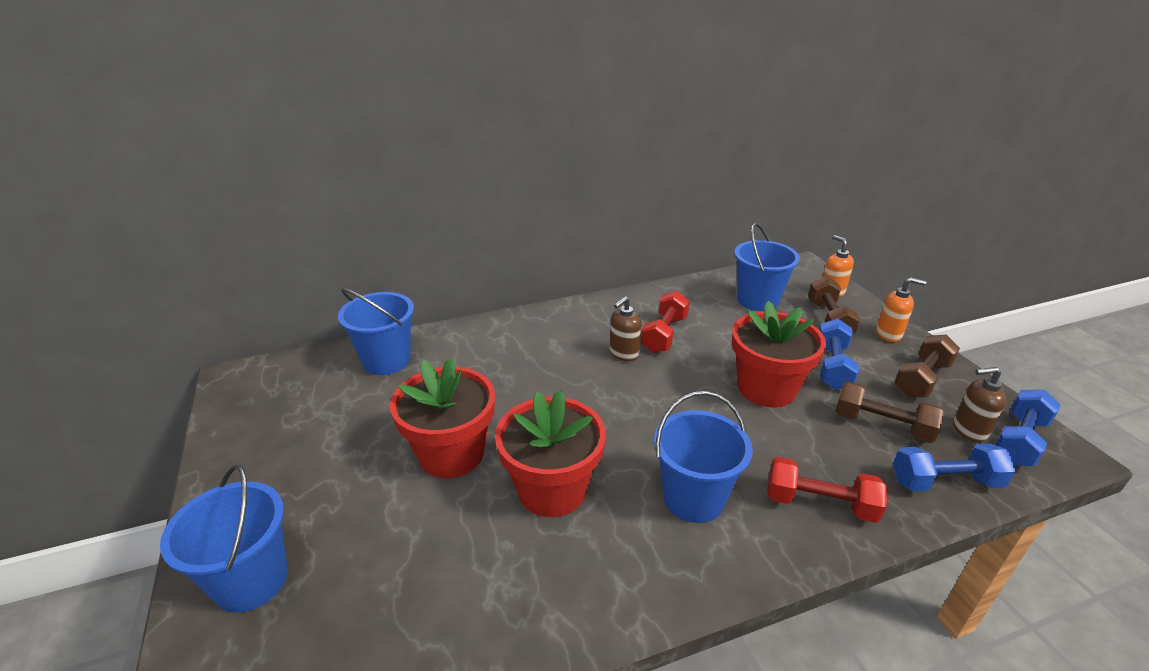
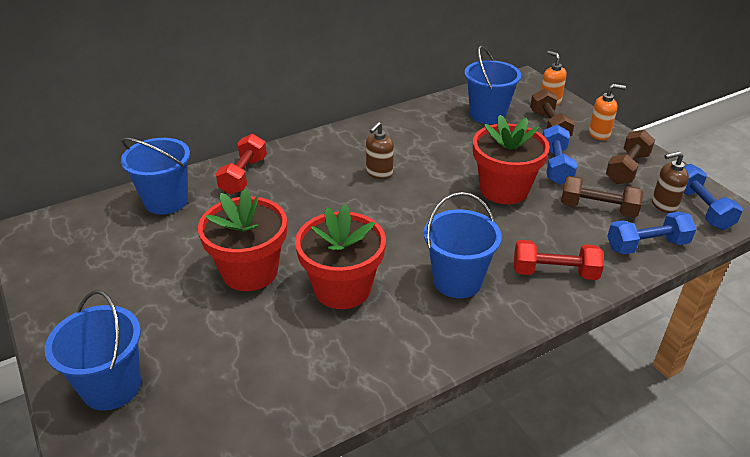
camera: 10 degrees left, 5 degrees up
(664, 334) = (411, 152): red dumbbell -> red dumbbell (243, 175)
(1019, 441) = (701, 208): blue dumbbell -> blue dumbbell turned 45 degrees counterclockwise

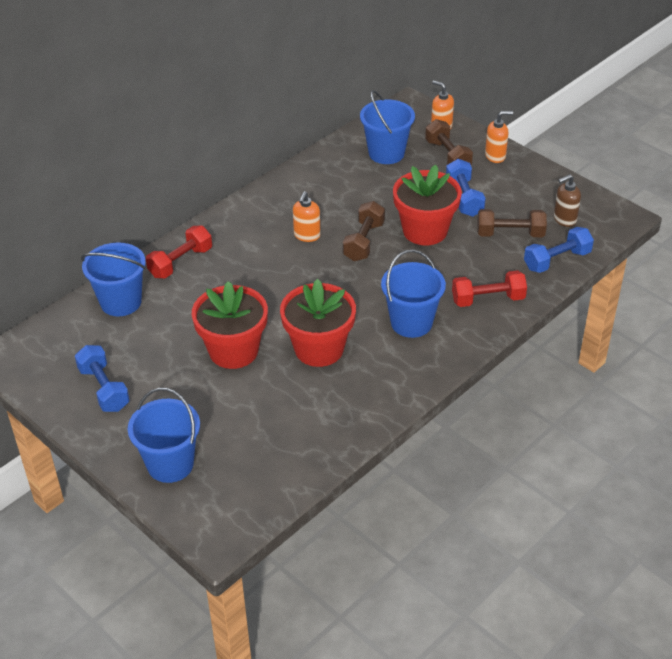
camera: 15 degrees left, 5 degrees up
(243, 175) = (180, 262): red dumbbell -> red dumbbell turned 45 degrees clockwise
(379, 173) = (307, 235): brown soap dispenser -> orange soap dispenser
(627, 168) = (527, 189): brown dumbbell -> brown dumbbell (364, 241)
(701, 208) = (595, 217): blue dumbbell -> blue dumbbell (104, 389)

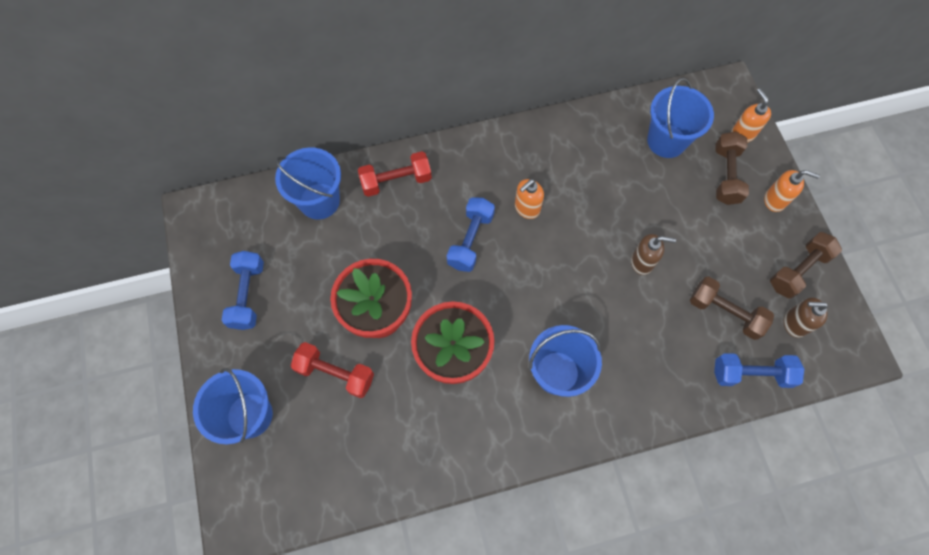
camera: 30 degrees right, 25 degrees up
(364, 241) = (575, 244): brown dumbbell -> brown dumbbell (798, 270)
(425, 231) = (642, 262): red flower pot -> brown soap dispenser
(464, 198) = (707, 240): blue dumbbell -> blue dumbbell (470, 240)
(488, 299) = (649, 385): red dumbbell -> red dumbbell (335, 373)

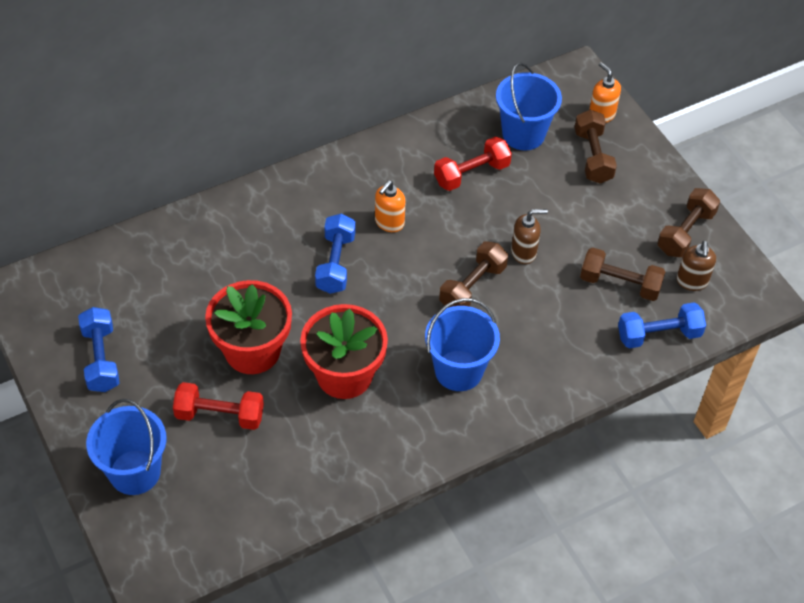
camera: 15 degrees left, 15 degrees down
(319, 201) = (157, 254): blue bucket -> none
(396, 181) = (239, 220): red dumbbell -> red dumbbell (471, 174)
(588, 288) = (472, 287): none -> brown dumbbell
(775, 200) = (648, 172): orange soap dispenser -> none
(794, 323) = (692, 281): brown soap dispenser -> brown soap dispenser turned 75 degrees counterclockwise

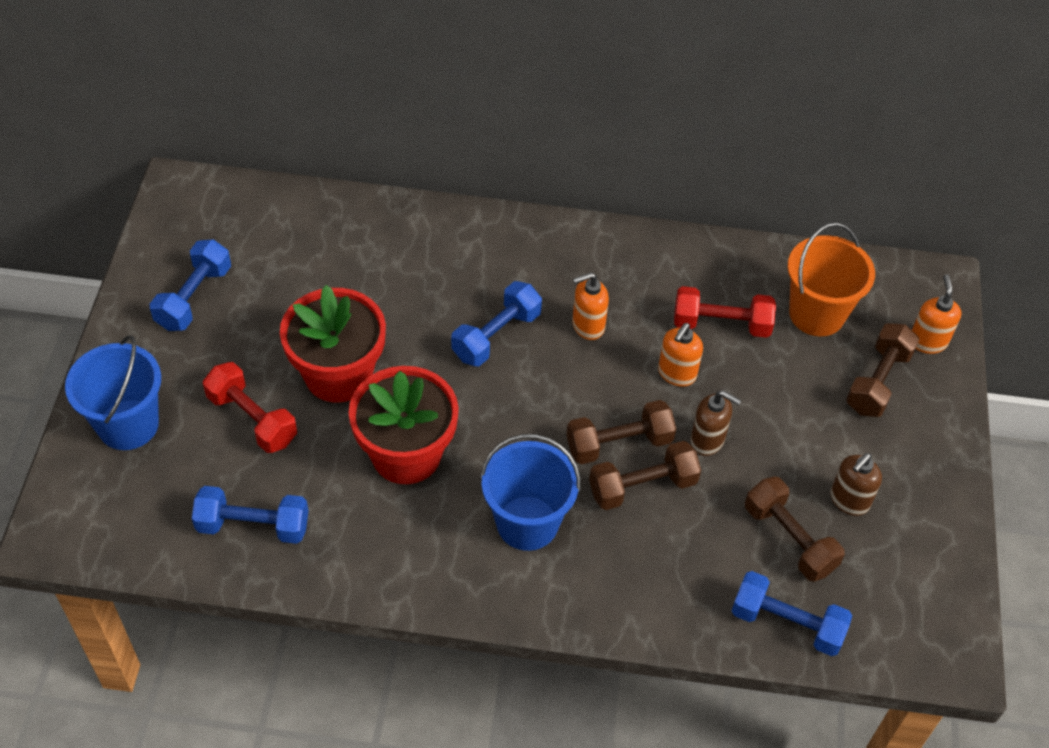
camera: 35 degrees right, 0 degrees up
(284, 483) = (253, 526): none -> blue dumbbell
(470, 221) = (676, 374): none -> orange soap dispenser
(523, 134) = (816, 314): blue bucket -> orange bucket
(685, 232) = (919, 528): brown dumbbell -> brown dumbbell (642, 486)
(692, 281) = (879, 588): brown soap dispenser -> brown soap dispenser (849, 501)

